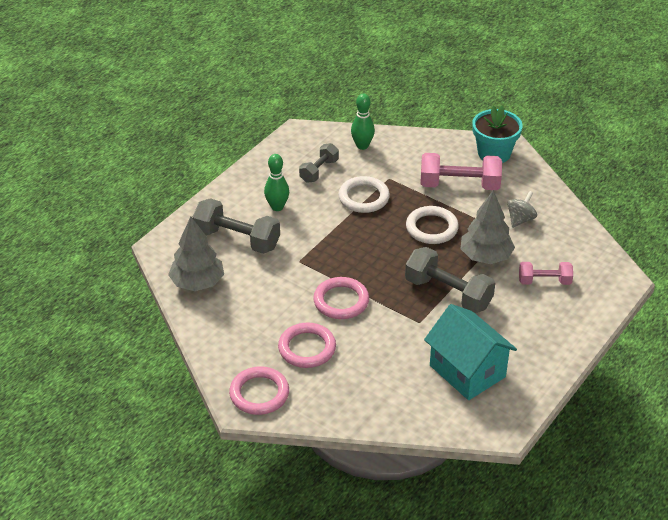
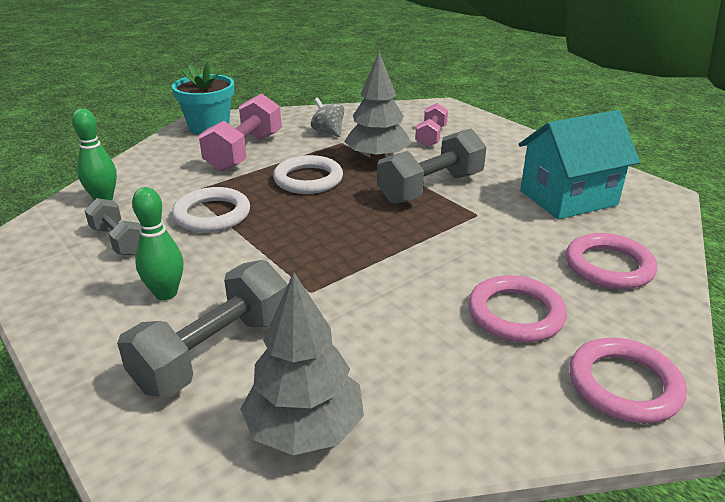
camera: 75 degrees left, 10 degrees down
(341, 301) = (418, 266): pink ring -> pink ring (609, 266)

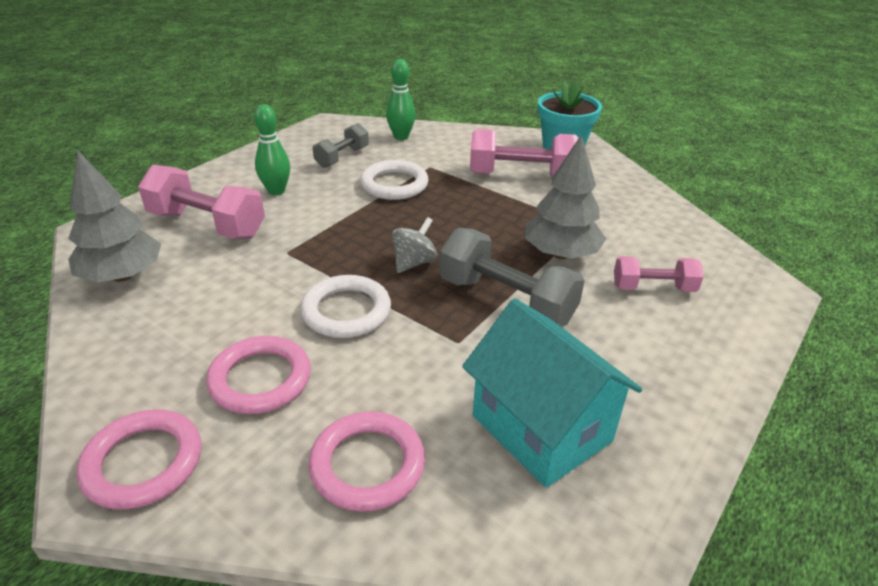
camera: 75 degrees right, 5 degrees up
(214, 352) = (207, 224): grey dumbbell -> pink dumbbell
(308, 179) = (483, 219): white ring -> white ring (346, 311)
(328, 132) = (605, 213): grey spinning top -> grey spinning top (414, 262)

